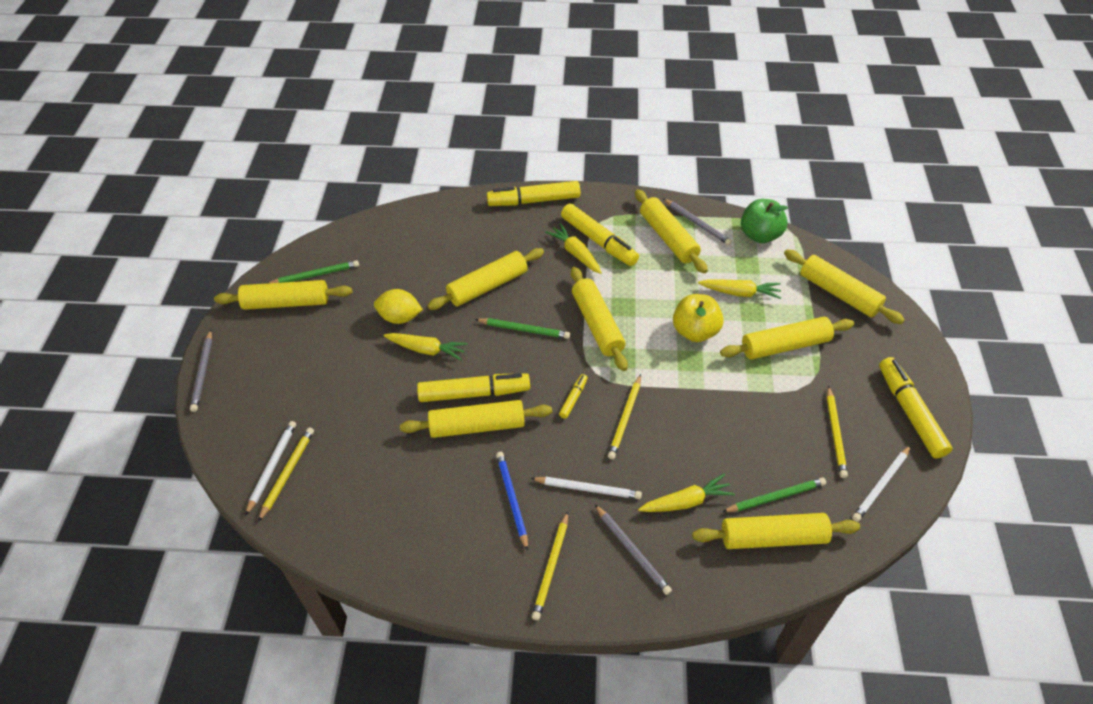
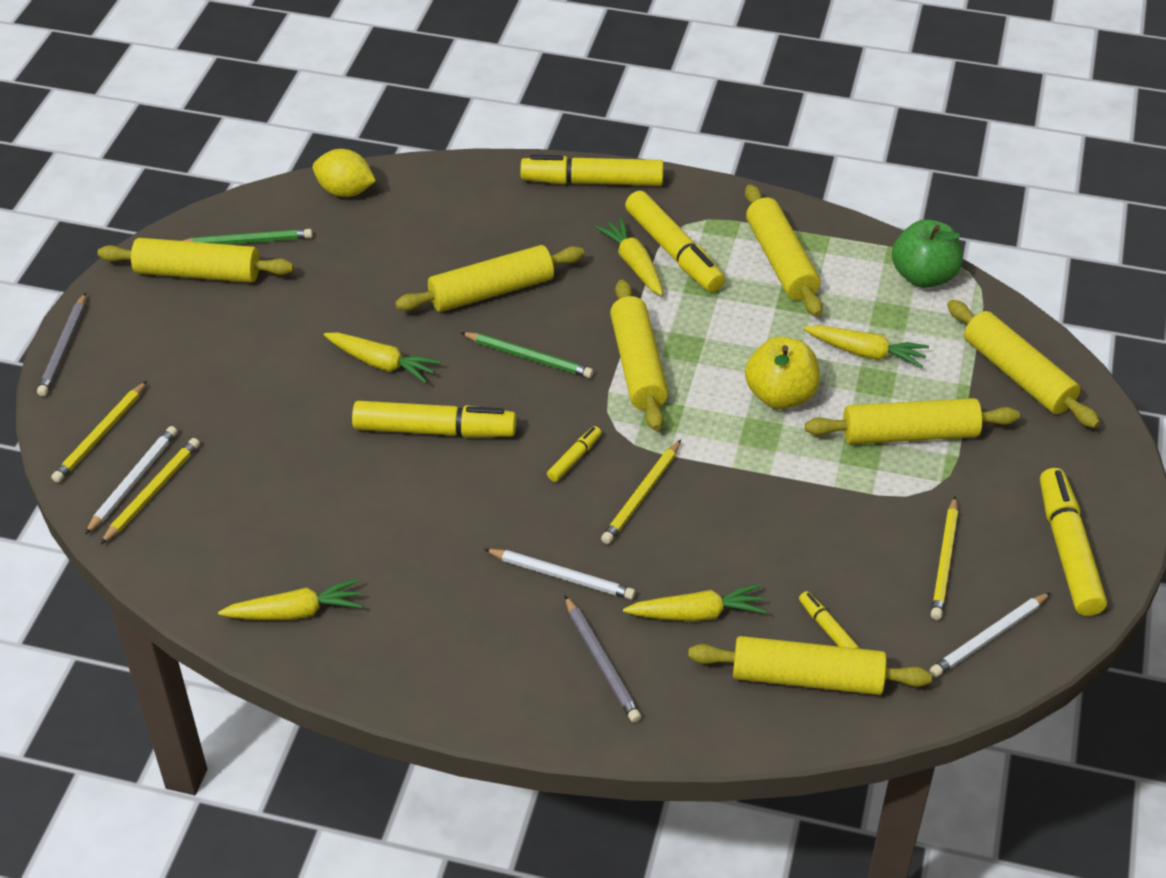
camera: 10 degrees right, 5 degrees down
(400, 317) = (354, 315): yellow lemon -> yellow lemon (345, 191)
(409, 550) = (295, 612): none -> yellow carrot
(477, 426) = (427, 473): yellow rolling pin -> none
(512, 499) = (452, 573): blue pencil -> none
(551, 567) = (483, 663): yellow pencil -> yellow pencil (100, 435)
(697, 223) = (831, 247): grey pencil -> none
(775, 497) = (827, 628): green pencil -> yellow marker

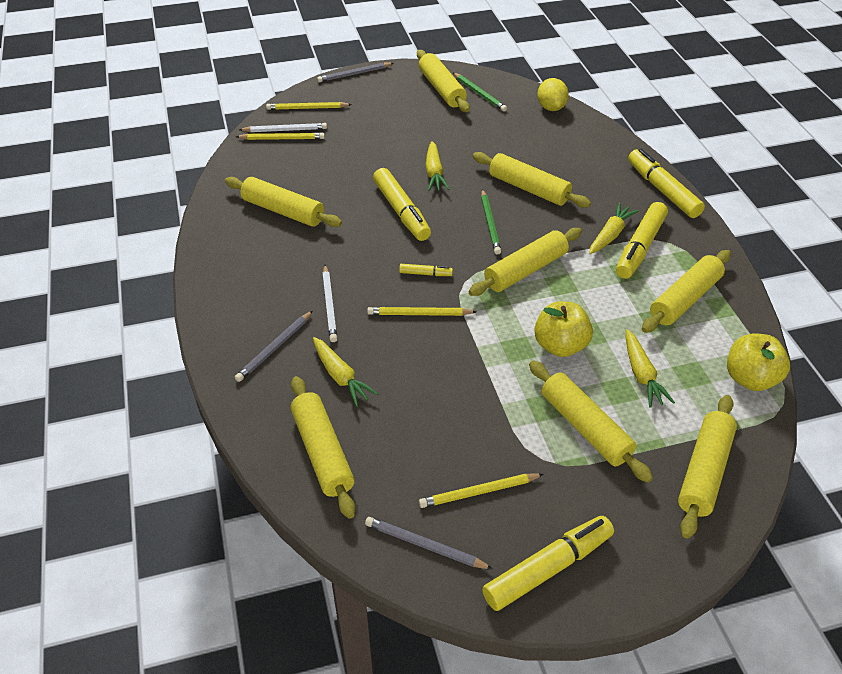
camera: 60 degrees right, 0 degrees up
(295, 612) = (235, 216): yellow carrot -> none
(328, 553) = (283, 211): none -> yellow rolling pin
(827, 628) = (372, 447): yellow marker -> none
(923, 276) = (750, 378): green apple -> yellow apple
(989, 637) = (425, 545): white pencil -> grey pencil

